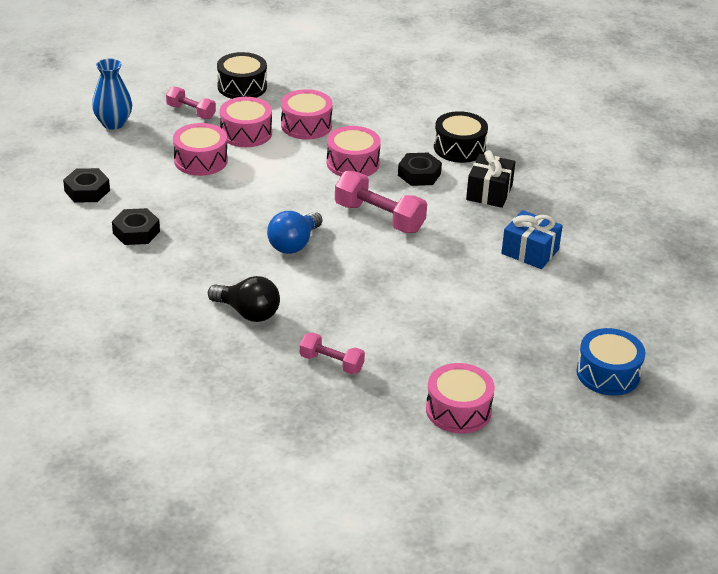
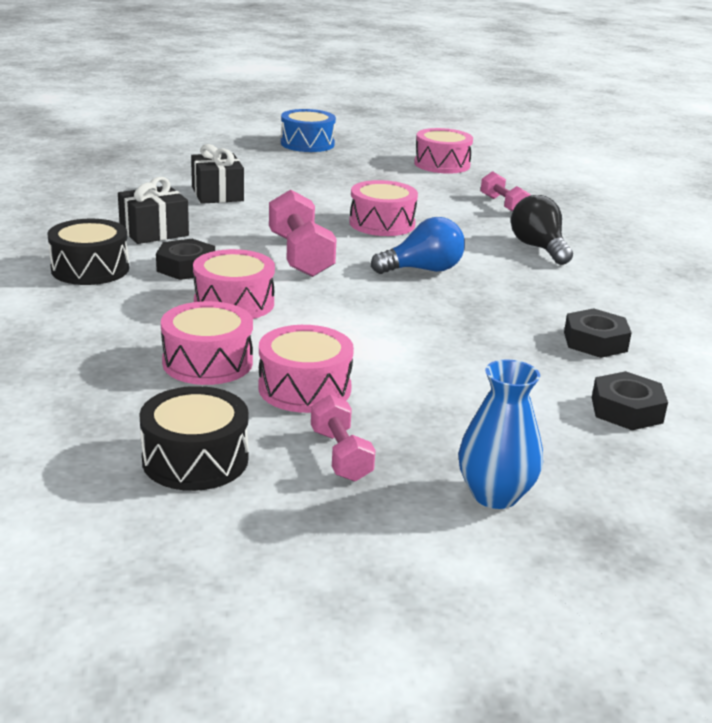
camera: 140 degrees left, 10 degrees down
(201, 160) = (419, 381): pink drum -> pink drum (382, 223)
(530, 252) = (217, 194): blue gift -> black gift

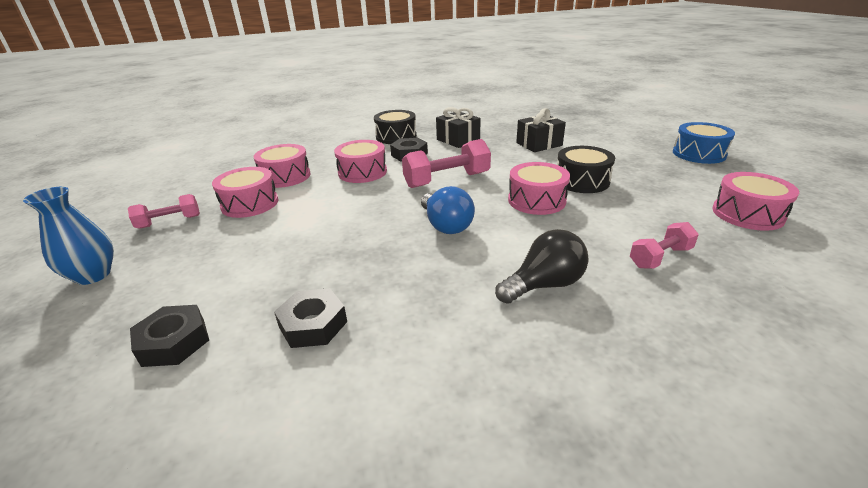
camera: 85 degrees right, 5 degrees up
(195, 459) = (185, 188): black drum -> black drum (582, 181)

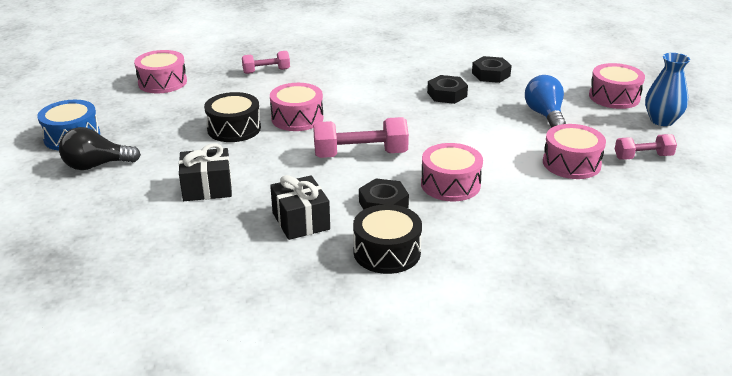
camera: 165 degrees left, 0 degrees up
(174, 342) = (567, 79): black nut -> black nut (447, 94)
(285, 176) = (546, 196): pink drum -> pink drum (614, 97)
(446, 225) = (389, 111): blue light bulb -> blue light bulb (545, 115)
(544, 285) = (351, 70): black light bulb -> black light bulb (96, 165)

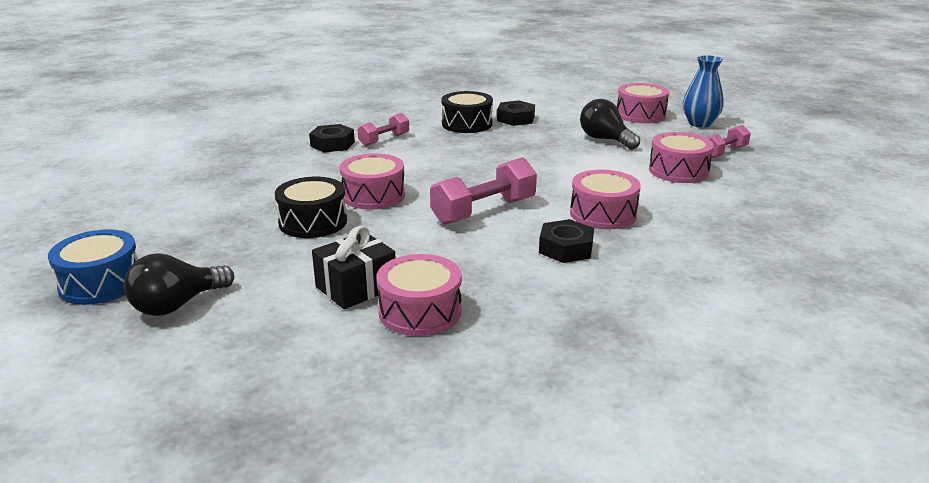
camera: 30 degrees left, 5 degrees down
(162, 82) = (162, 198): pink drum -> pink drum (420, 311)
(266, 71) = (281, 161): pink dumbbell -> pink dumbbell (384, 140)
(301, 221) = (504, 288): black gift -> none
(387, 252) = (627, 289): black drum -> black drum (467, 124)
(447, 94) = (498, 142): black nut -> black nut (332, 144)
(545, 115) = (605, 140): blue light bulb -> black light bulb

